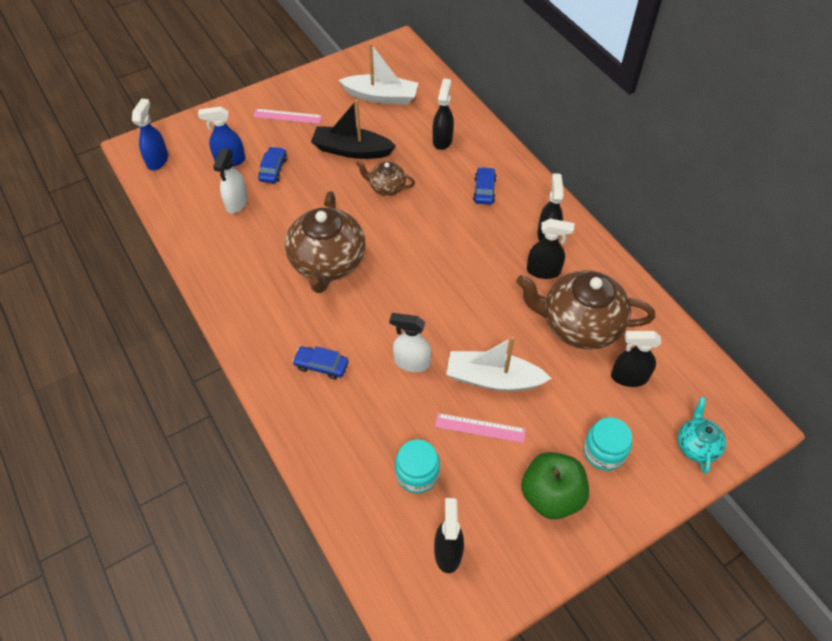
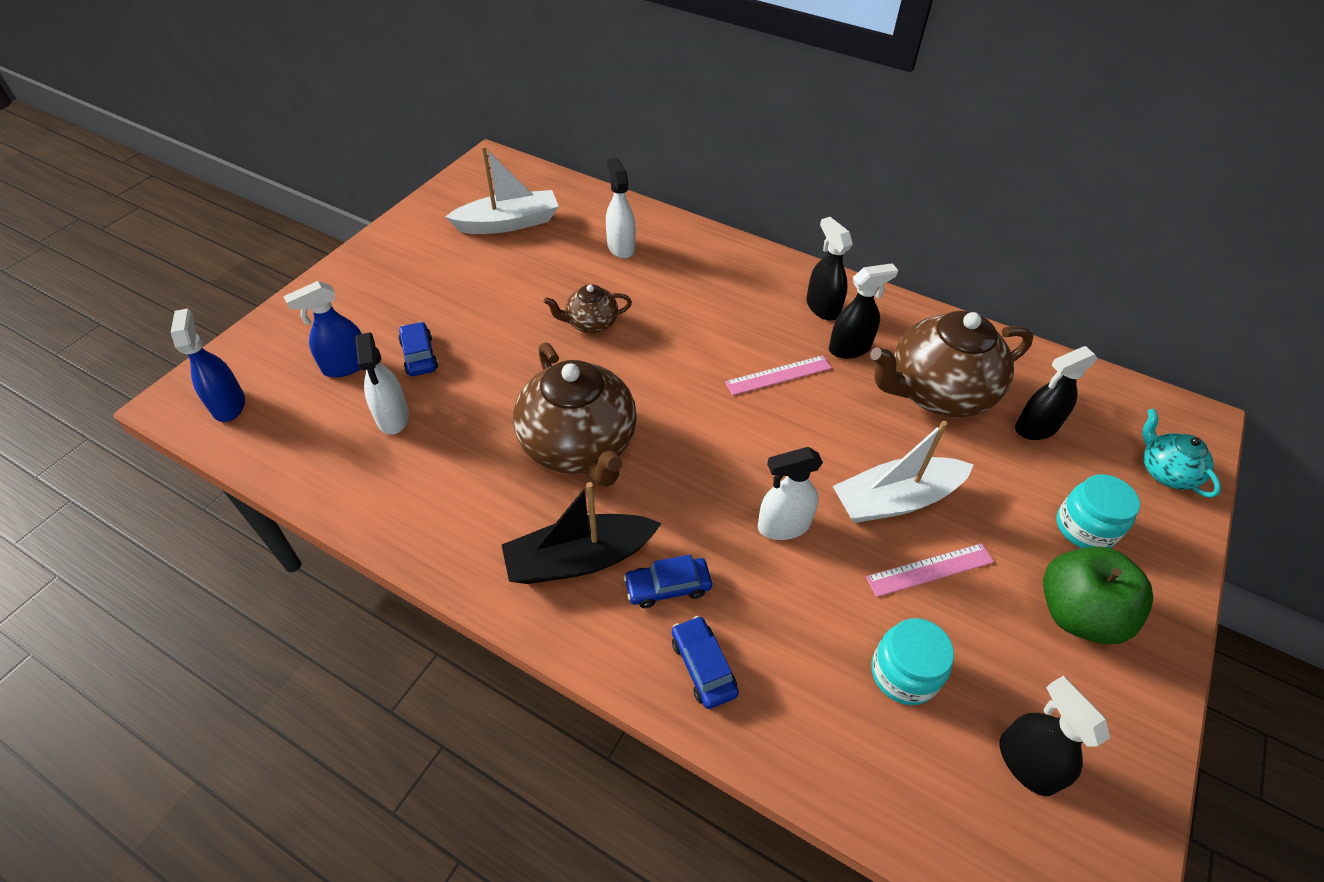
camera: 30 degrees left, 5 degrees down
(287, 116) = (396, 284): pink ruler -> pink ruler (778, 375)
(351, 150) = (513, 296): black boat -> black boat (579, 559)
(442, 140) = (621, 247): black spray bottle -> white spray bottle
(484, 190) = (713, 285): blue car -> blue car (703, 666)

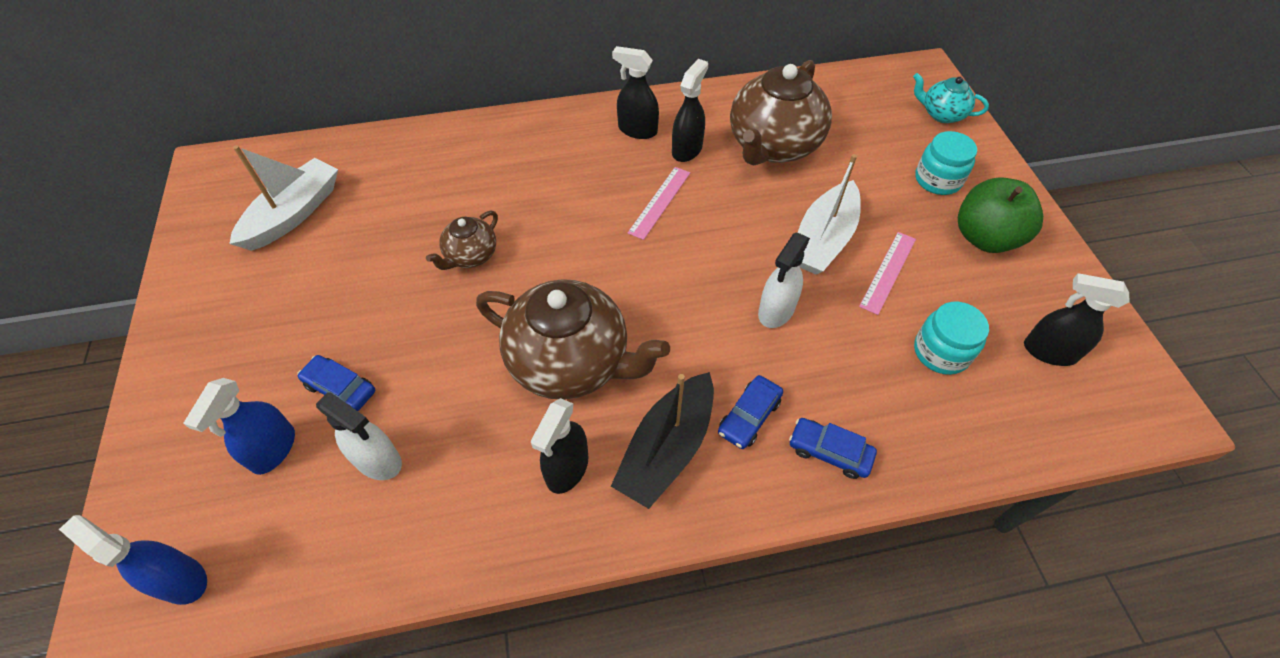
camera: 40 degrees left, 5 degrees up
(621, 247) = (426, 174): white spray bottle -> none
(1035, 428) = (851, 132): black spray bottle -> black spray bottle (567, 468)

